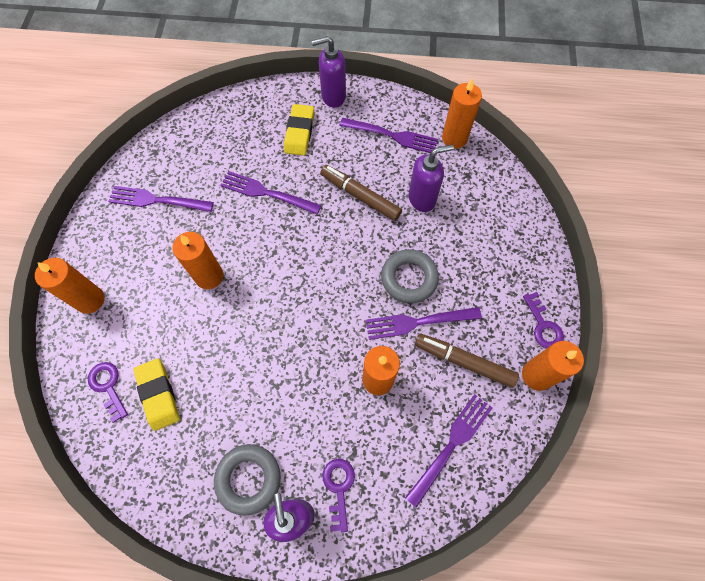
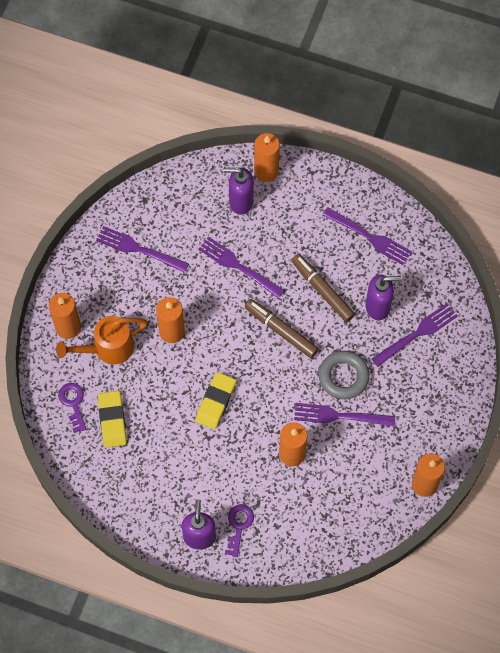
camera: 15 degrees right, 0 degrees up
(139, 312) = (107, 348): none -> orange watering can
(248, 479) = (171, 501): grey ring -> none
(299, 132) = (283, 212): yellow eraser -> yellow eraser (216, 402)
(333, 97) = (324, 182): purple soap dispenser -> purple soap dispenser (240, 202)
(451, 445) = (336, 518): purple fork -> purple fork (417, 334)
(454, 138) = (428, 254): orange candle -> orange candle (266, 171)
(464, 362) = (368, 458): brown marker -> brown marker (281, 331)
(543, 325) = (445, 446): purple key -> none

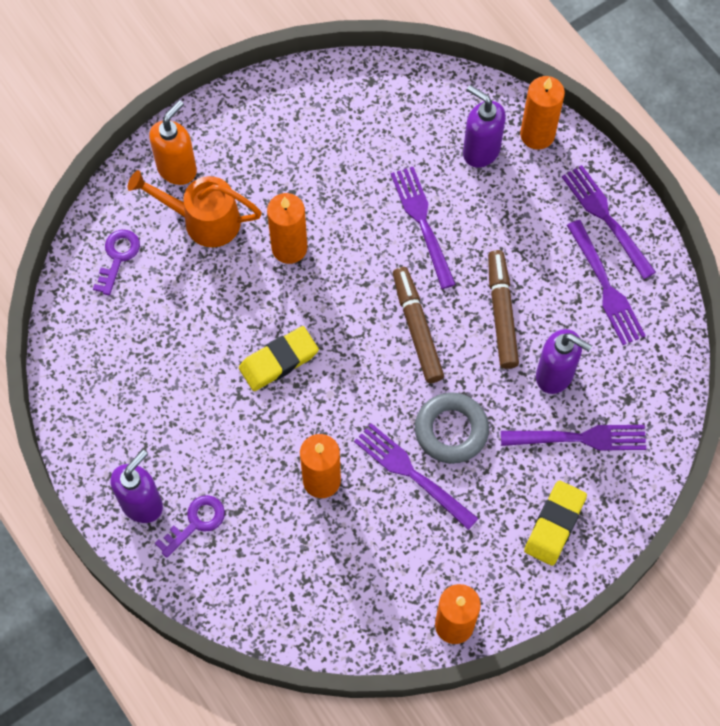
camera: 35 degrees right, 0 degrees up
(68, 327) = (177, 169): orange candle -> orange soap dispenser
(112, 420) = (146, 304): yellow eraser -> yellow eraser (555, 524)
(139, 249) = (322, 132): purple fork -> purple fork (606, 218)

